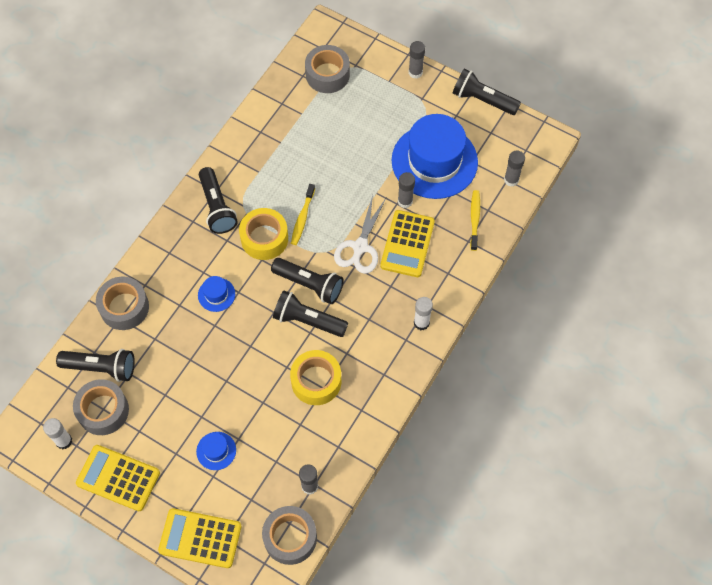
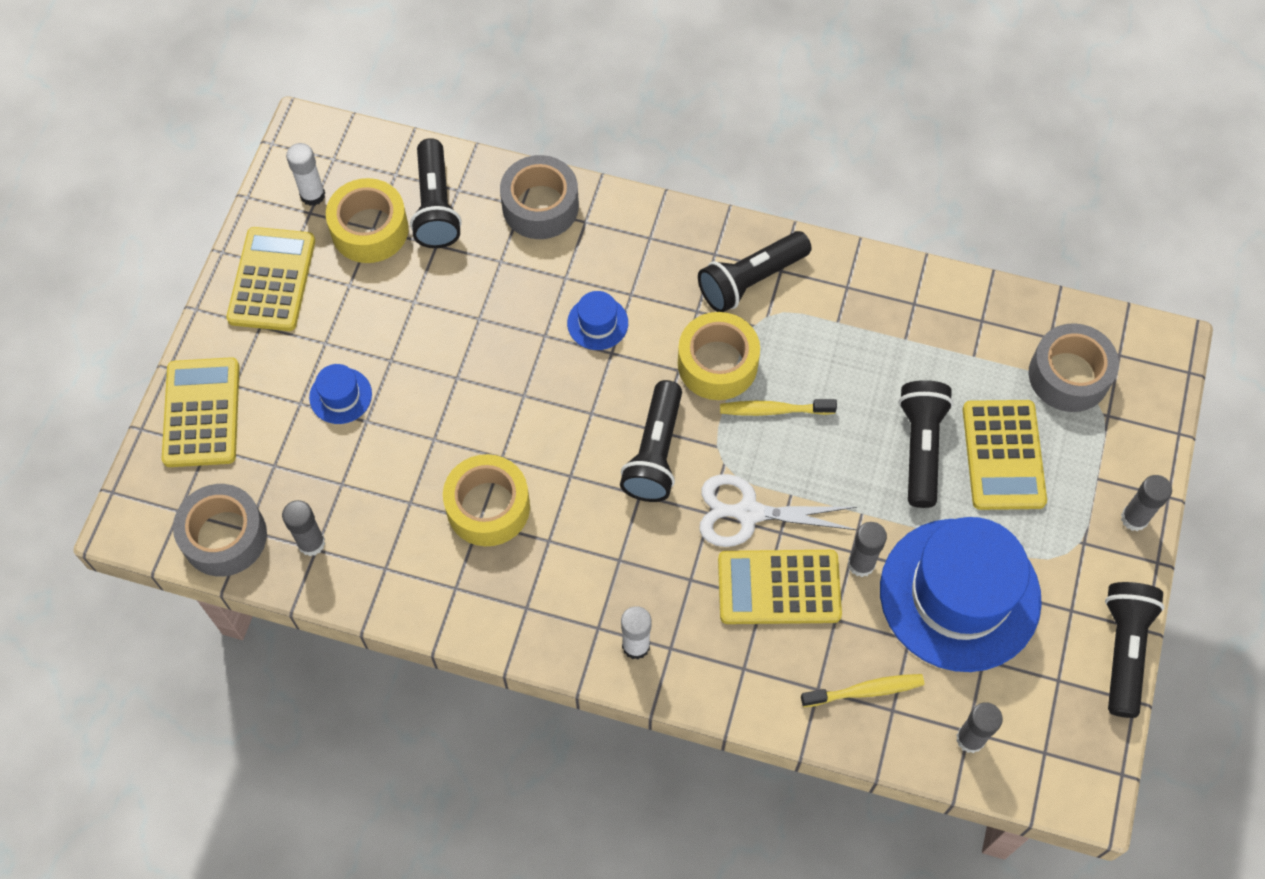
camera: 75 degrees right, 0 degrees up
(103, 410) = (370, 229): grey tape -> yellow tape
(308, 320) = (590, 467): black flashlight -> black flashlight (920, 448)
(363, 118) = (1003, 455): none -> yellow calculator

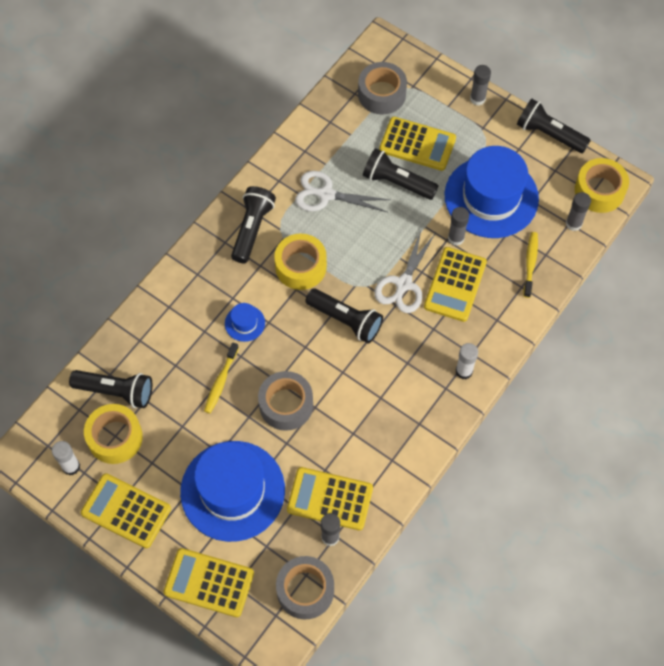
camera: 70 degrees left, 0 degrees up
(340, 396) = (232, 490): blue hat -> blue hat, size x2.44
(368, 524) = (330, 499): none -> yellow calculator
(488, 507) = (345, 425): yellow tape -> yellow tape (599, 191)
(540, 206) = (145, 329): grey tape -> grey tape (286, 405)
(751, 280) = (252, 229): black flashlight -> black flashlight turned 150 degrees counterclockwise
(773, 410) = (343, 248): yellow toothbrush -> yellow toothbrush (220, 382)
(853, 356) = (325, 194): none -> white scissors

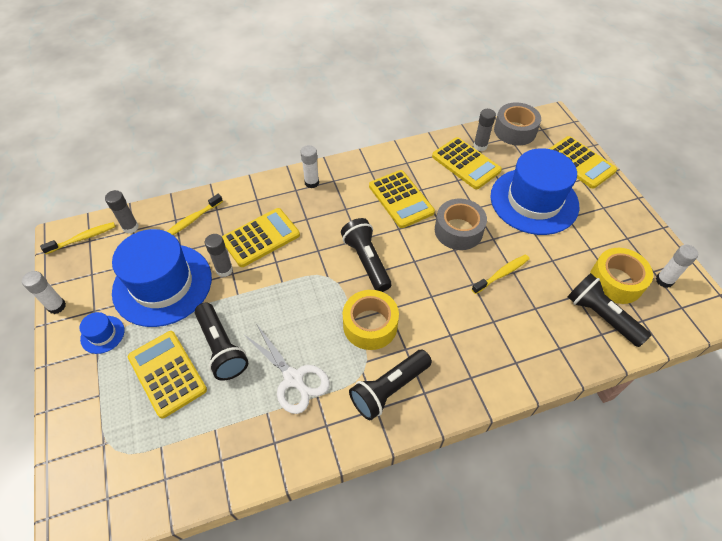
camera: 145 degrees left, 10 degrees down
(126, 511) = (625, 229): yellow calculator -> yellow calculator (401, 199)
(245, 323) = (453, 307): blue hat -> blue hat (102, 334)
(381, 94) = (141, 456): grey tape -> none
(403, 284) = (298, 261): white scissors -> none
(477, 99) = (67, 383): grey glue stick -> none
(549, 134) = (57, 306): black flashlight -> white glue stick
(599, 191) = (83, 238): yellow tape -> yellow toothbrush

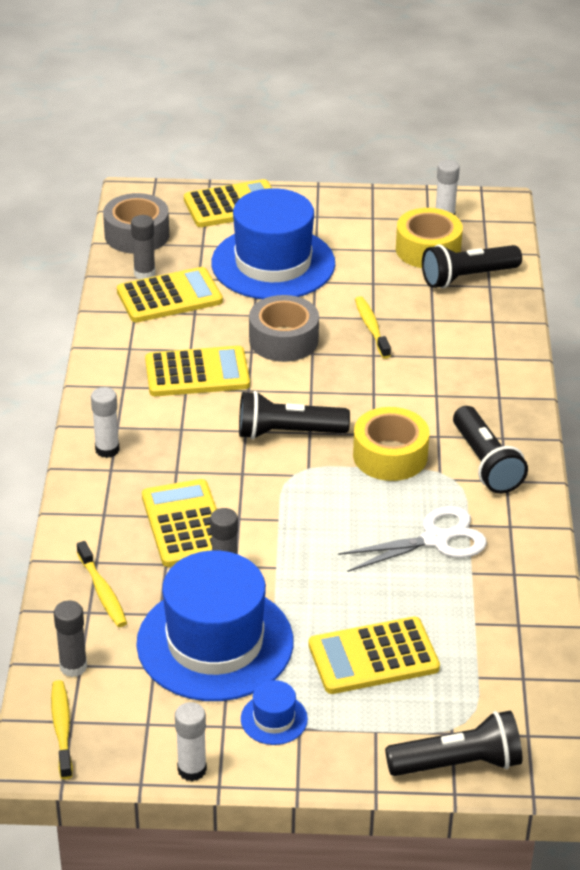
camera: 70 degrees left, 15 degrees down
(221, 348) = (358, 597): black flashlight -> black flashlight (458, 763)

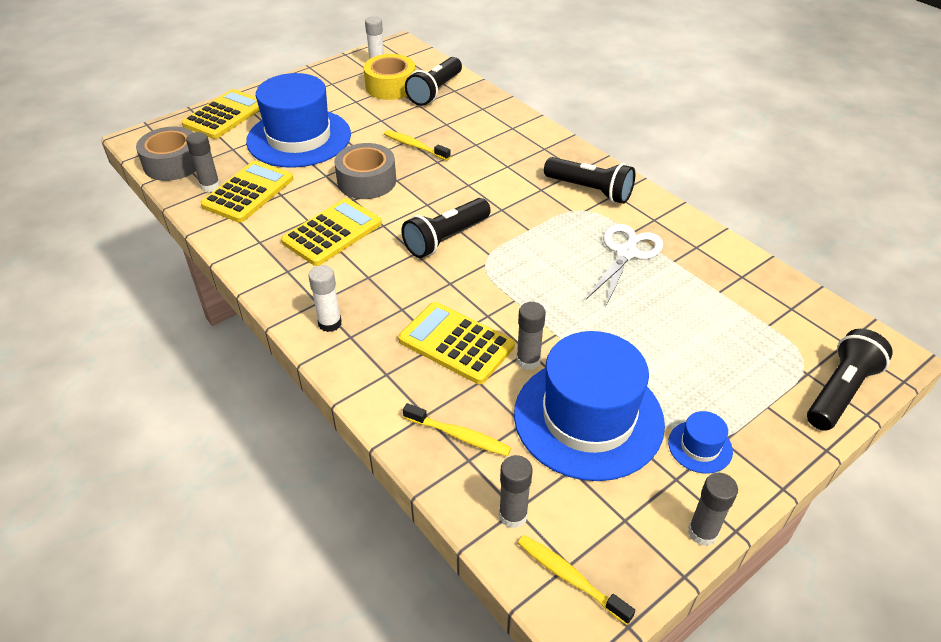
camera: 40 degrees left, 5 degrees up
(192, 769) = (702, 532): white glue stick -> grey glue stick
(373, 657) = (696, 355): yellow calculator -> none
(390, 455) = (529, 217): yellow tape -> none

